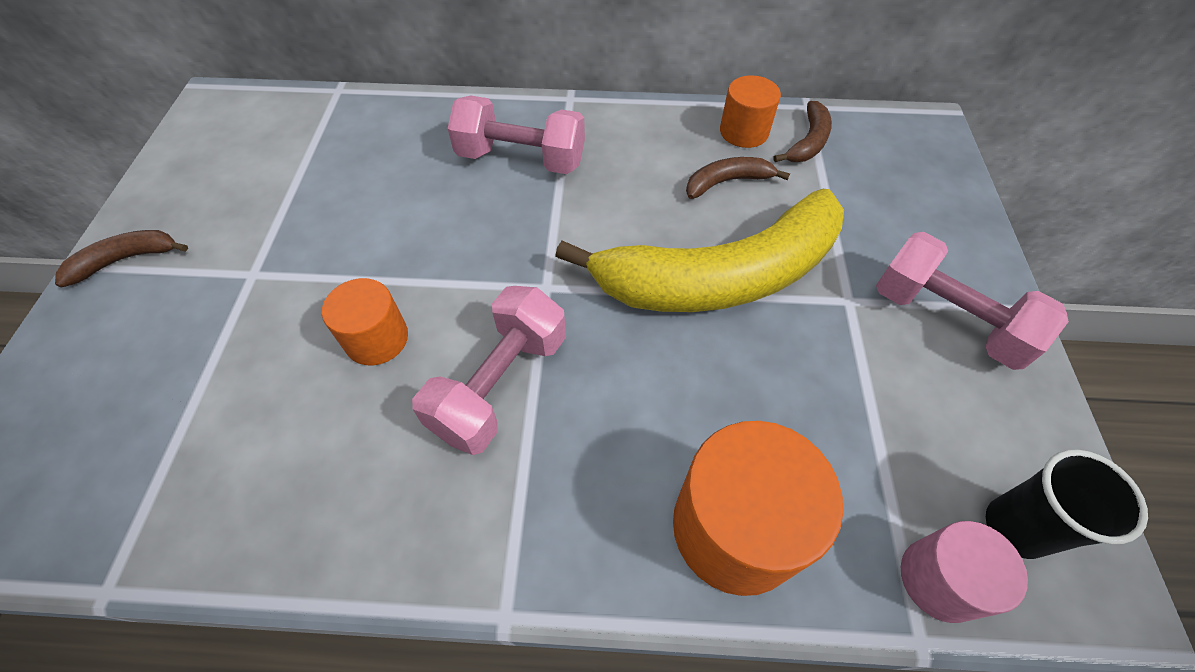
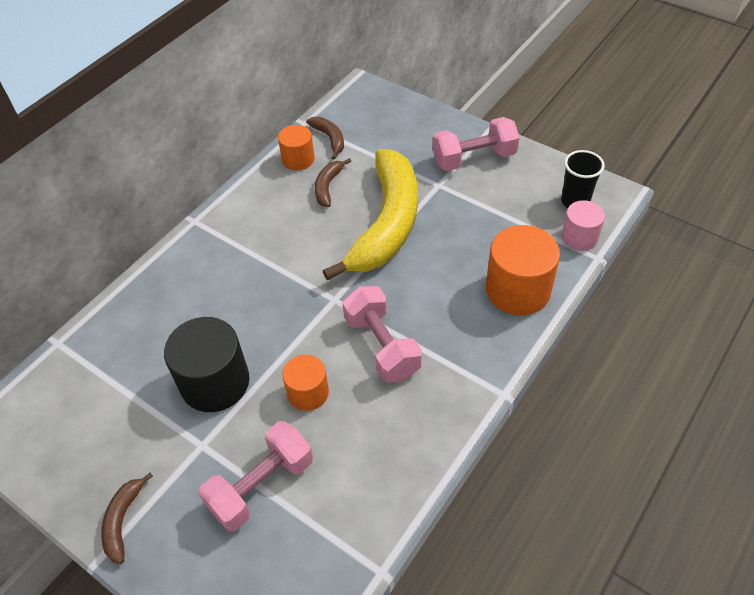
camera: 55 degrees left, 5 degrees down
(348, 238) = (215, 382): none -> black cylinder
(521, 159) = (225, 268): pink dumbbell -> pink dumbbell (261, 485)

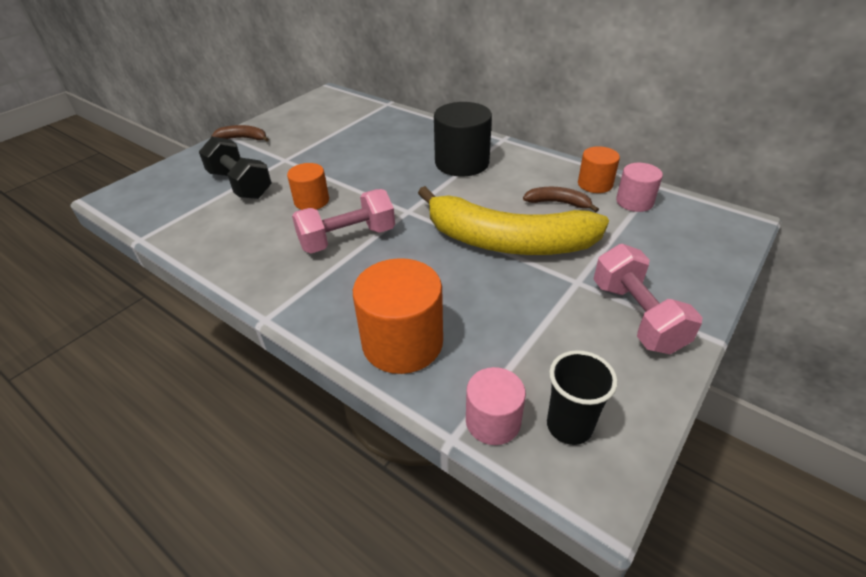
camera: 90 degrees right, 10 degrees down
(215, 382) = (336, 160): black cylinder -> black cylinder (462, 163)
(261, 485) = (240, 184): pink dumbbell -> black dumbbell
(330, 138) = (634, 202): brown banana -> pink cylinder

